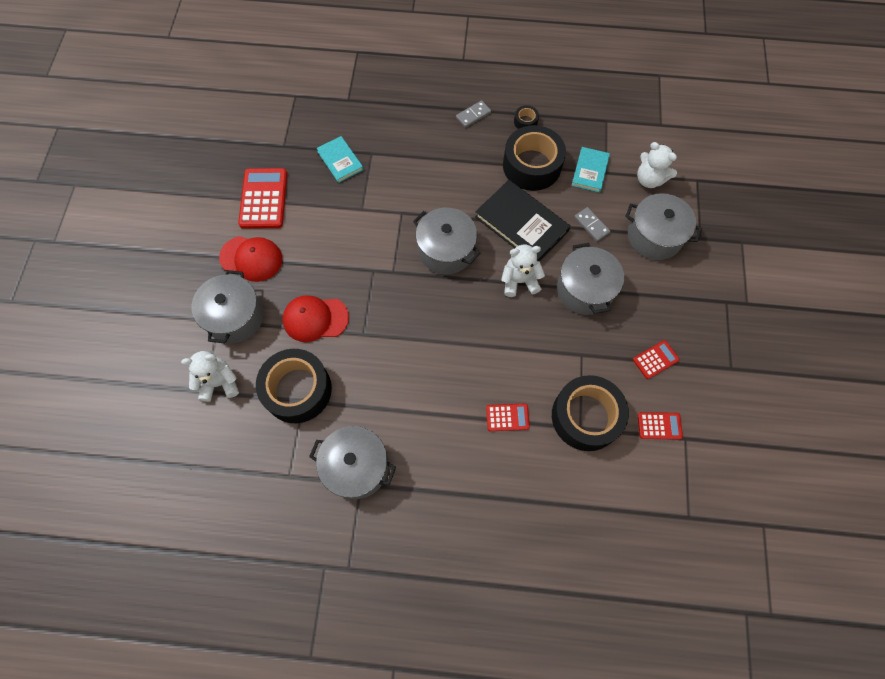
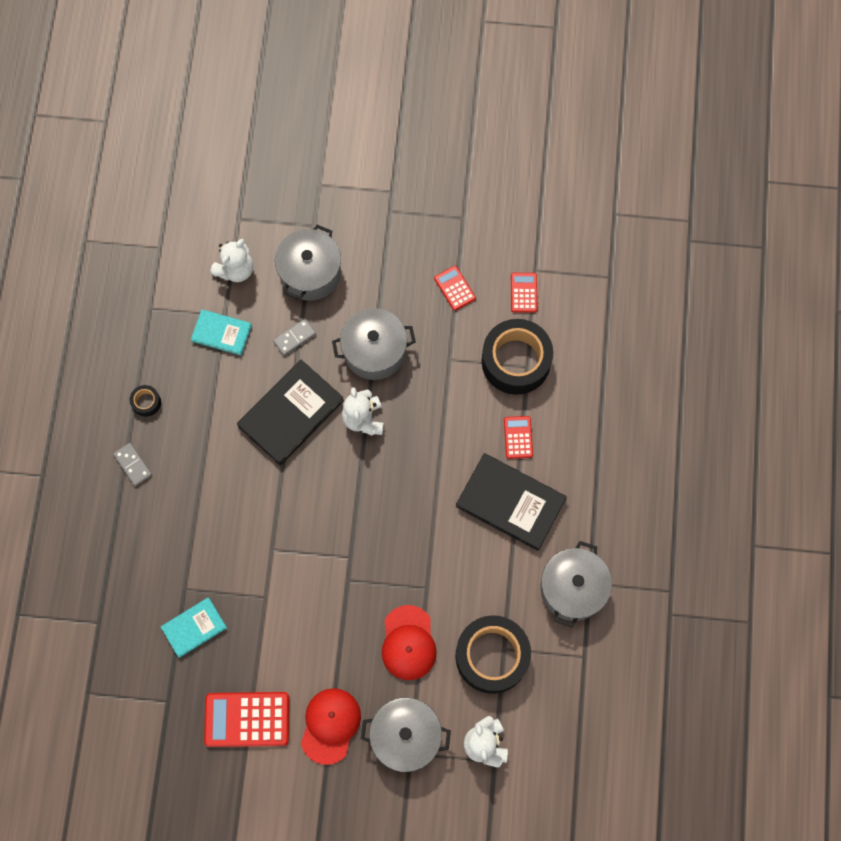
camera: 90 degrees left, 5 degrees up
(442, 409) = (510, 503): none -> black book
(446, 250) = (323, 498): grey pot -> none
(532, 165) = (211, 398): black tape -> none

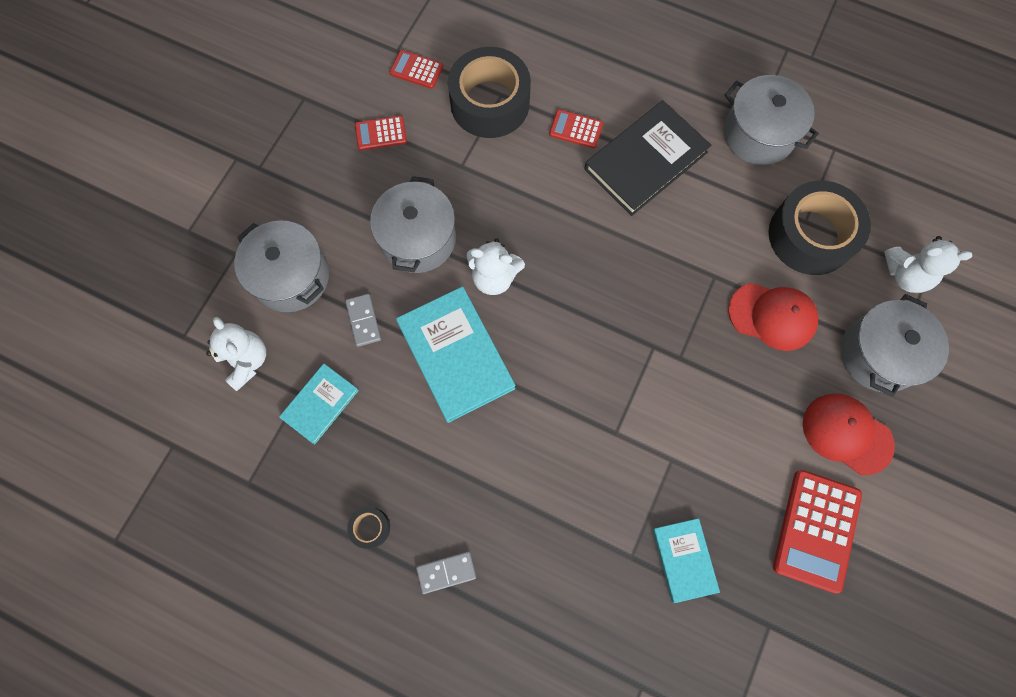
camera: 70 degrees left, 0 degrees up
(291, 413) = (456, 355): black book -> turquoise book

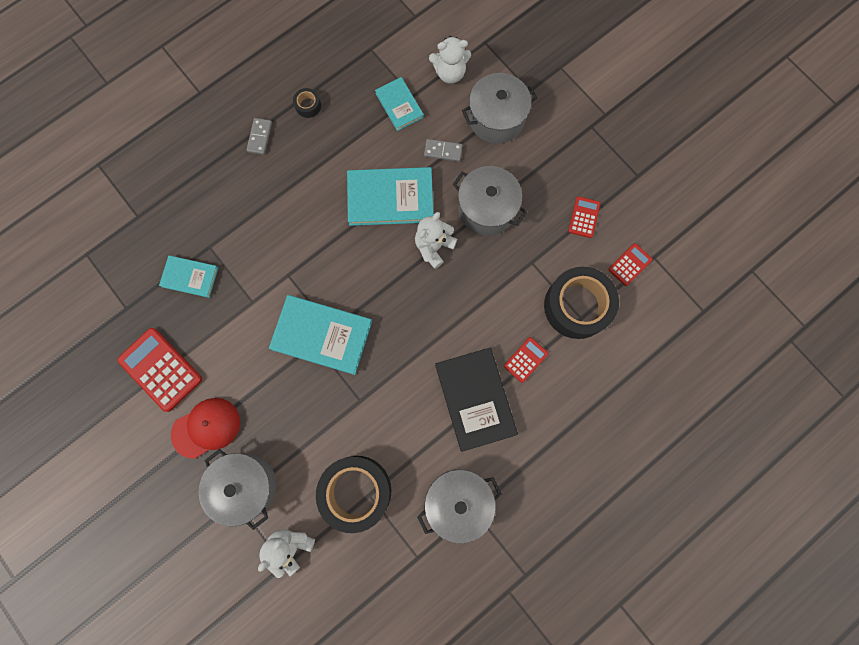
camera: 115 degrees right, 5 degrees up
(666, 354) = (322, 335): none -> turquoise book
(772, 316) = (311, 425): red cap -> none

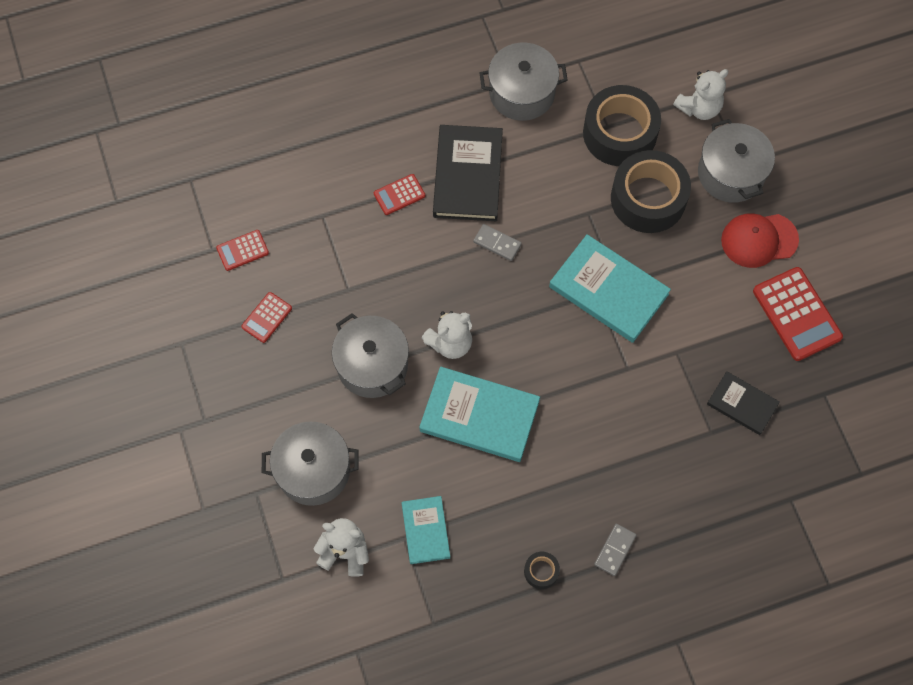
camera: 160 degrees left, 10 degrees down
(190, 277) = (742, 404): turquoise book -> black book
(443, 151) = (395, 452): grey domino -> grey domino (497, 243)
(577, 306) = (320, 228): black tape -> black tape (648, 199)

